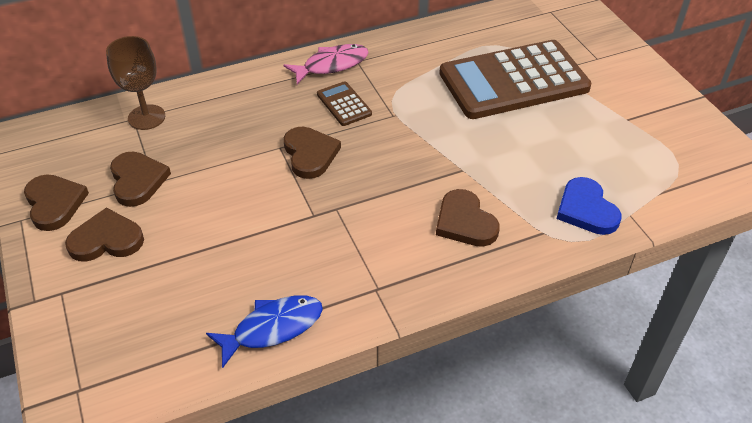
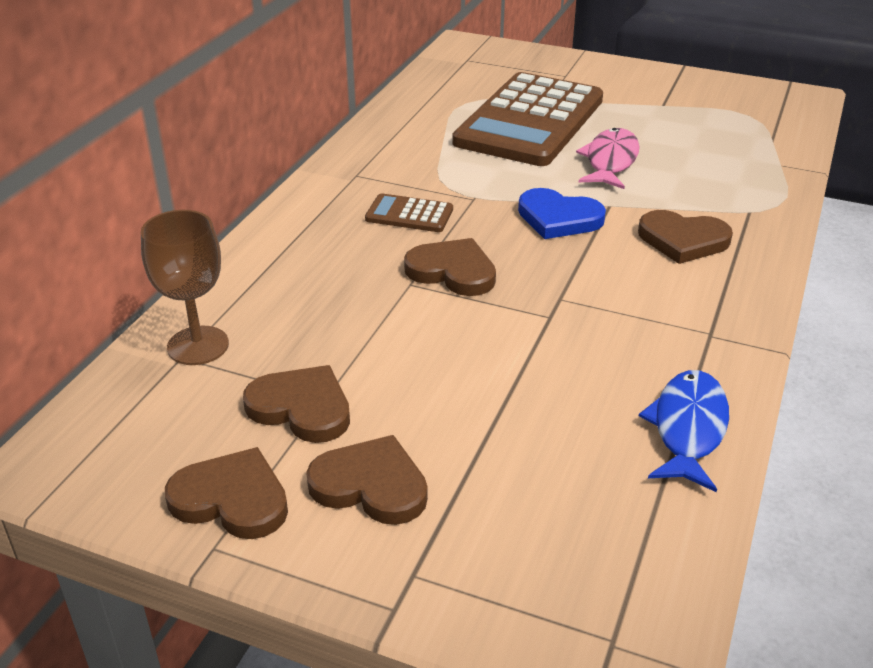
camera: 45 degrees left, 10 degrees down
(106, 240) = (371, 485): brown heart -> brown heart turned 75 degrees clockwise
(332, 65) = (336, 190): pink fish -> pink fish (610, 161)
(586, 209) = (748, 178): blue heart -> blue heart (558, 218)

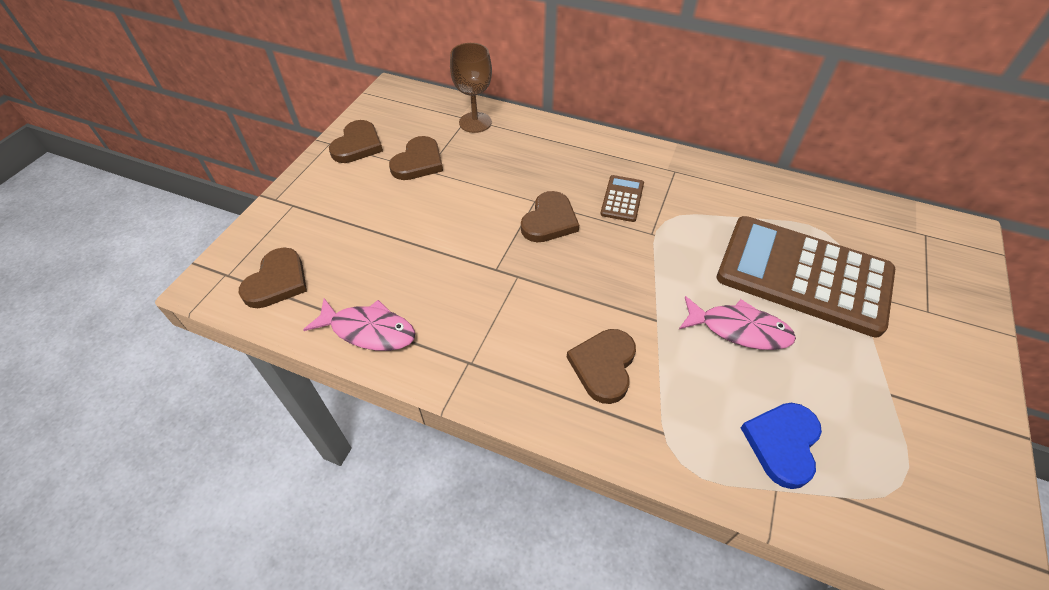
camera: 90 degrees right, 15 degrees up
(371, 485) = (355, 189): brown heart -> brown heart (277, 281)
(558, 218) = (629, 283): blue heart -> blue heart (782, 444)
(688, 429) = (369, 330): blue fish -> pink fish

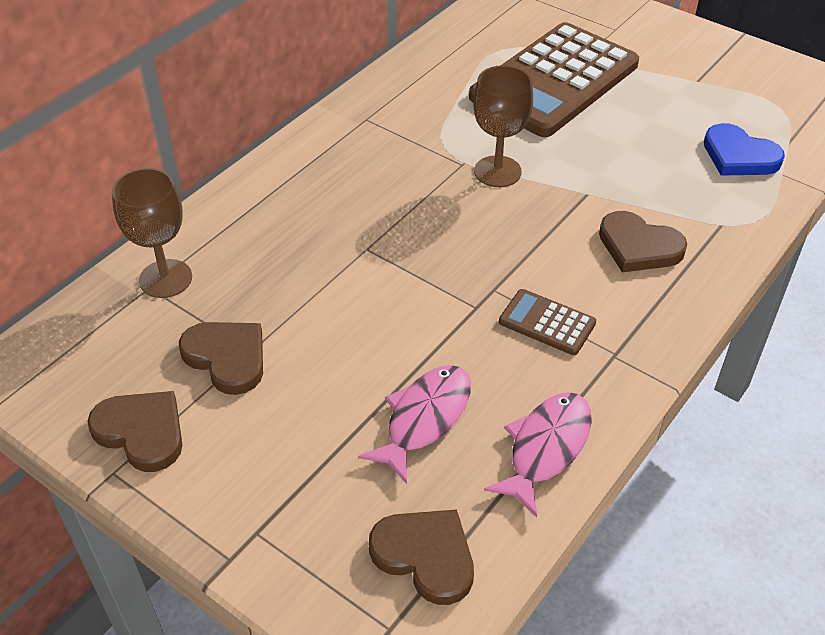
camera: 75 degrees left, 5 degrees down
(549, 221) = (409, 242): brown heart -> none
(622, 199) = (396, 172): brown calculator -> brown calculator (547, 323)
(654, 256) = (497, 171): none -> brown goblet
(739, 329) = (611, 142): pink fish -> pink fish (424, 419)

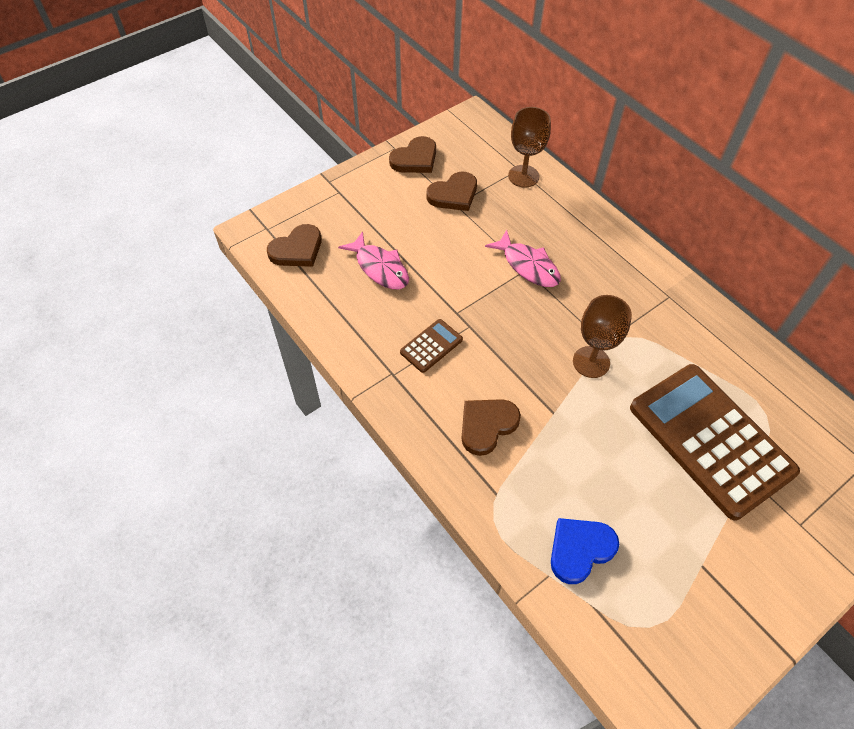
camera: 105 degrees right, 10 degrees up
(546, 448) = (338, 316): pink fish -> pink fish (528, 266)

